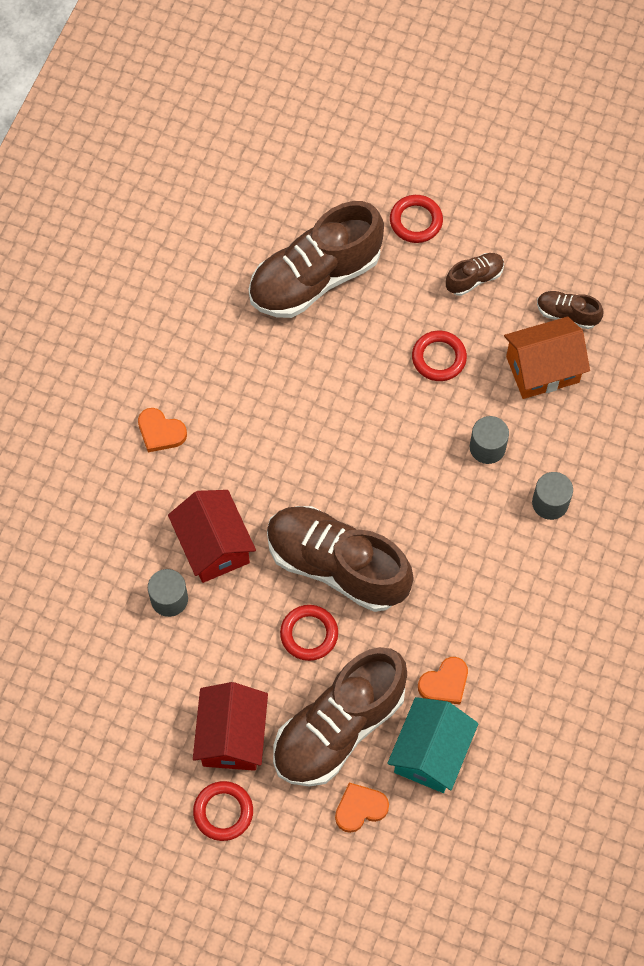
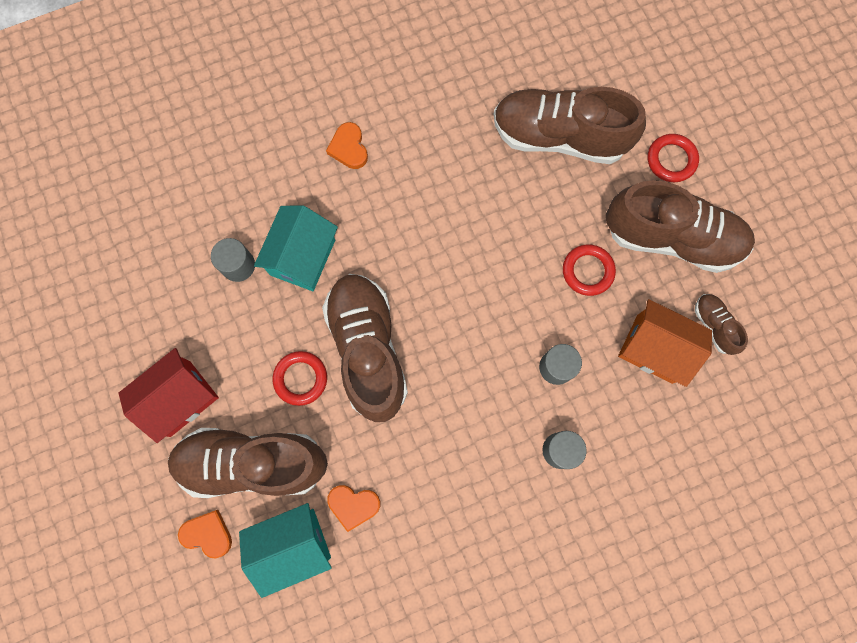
camera: 45 degrees right, 10 degrees up
(213, 546) = (302, 257): red house -> turquoise house
(223, 812) = (122, 443): red ring -> none
(474, 278) = (671, 238): brown shoe -> brown shoe, size x2.26

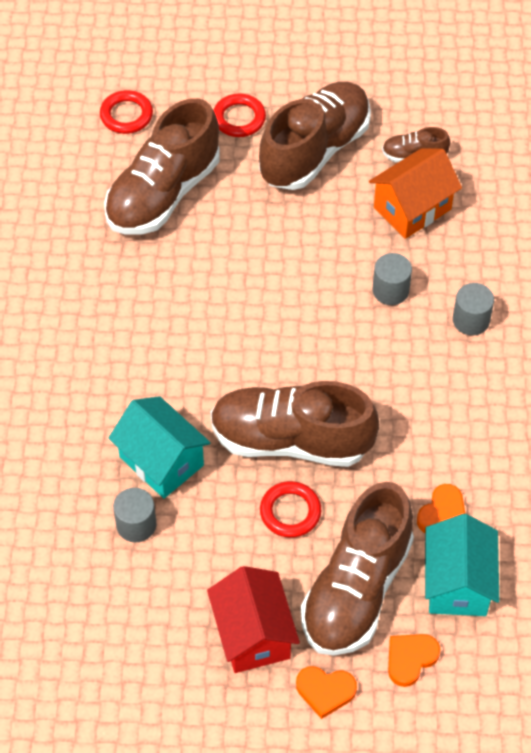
camera: 65 degrees left, 20 degrees down
(349, 148) = (66, 374): orange heart -> orange heart (325, 691)
(587, 271) = (311, 227): red ring -> red ring (126, 115)

